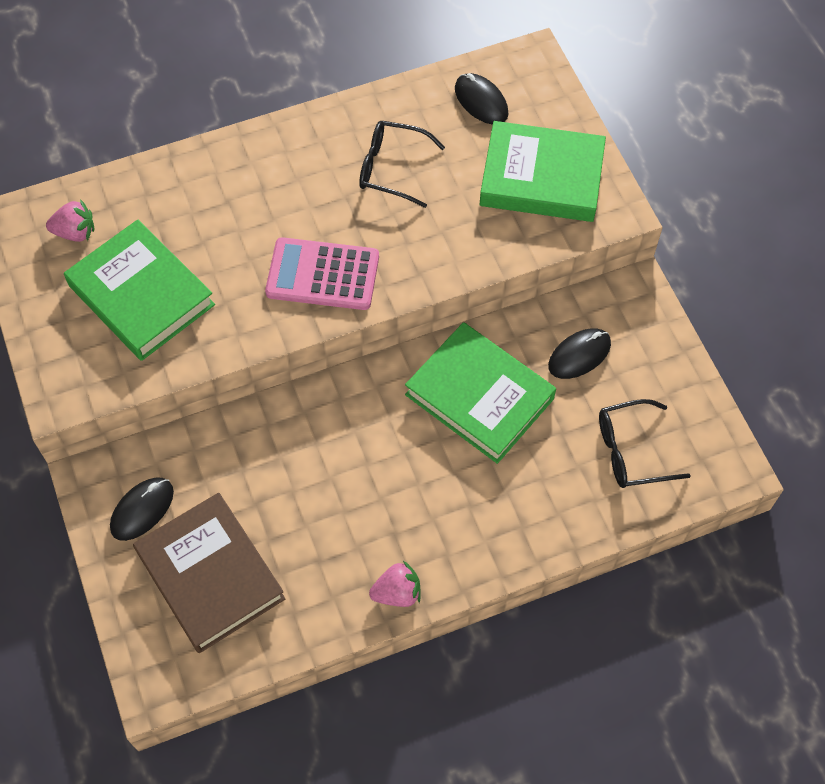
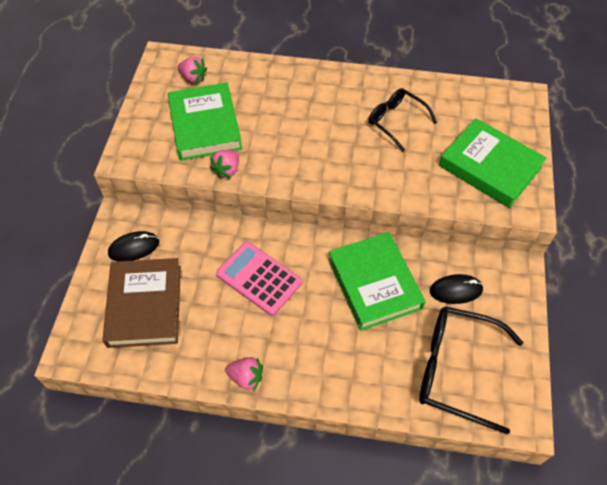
camera: 30 degrees right, 5 degrees down
(214, 343) = (227, 170): none -> pink strawberry
(322, 275) = (315, 161): pink calculator -> pink calculator (259, 278)
(481, 101) = (476, 107): black mouse -> none
(631, 451) = (455, 369): black glasses -> black glasses, size x1.61

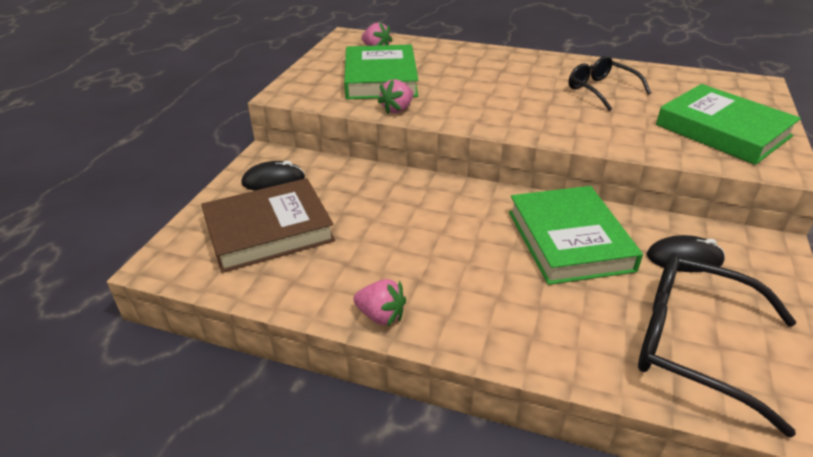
camera: 10 degrees right, 20 degrees down
(145, 305) = (269, 230): brown book -> brown book turned 60 degrees clockwise
(259, 278) = (417, 221): pink calculator -> none

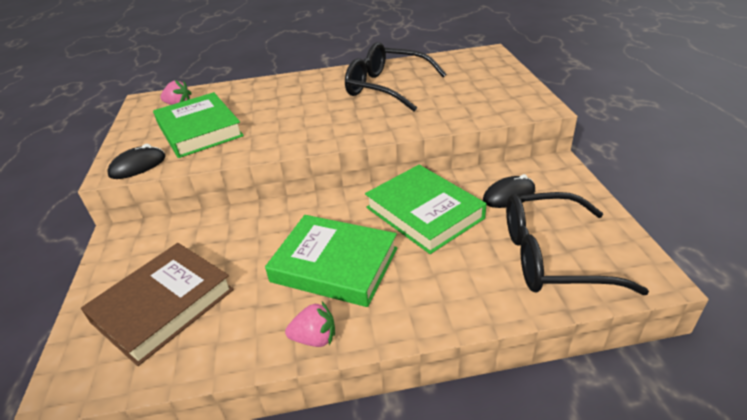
camera: 25 degrees left, 0 degrees up
(273, 181) = (140, 257): black mouse -> black mouse (138, 166)
(397, 109) = (232, 153): pink strawberry -> none
(600, 90) = (386, 87): black glasses -> black glasses, size x1.61
(722, 130) = (487, 93): green book -> green book (334, 265)

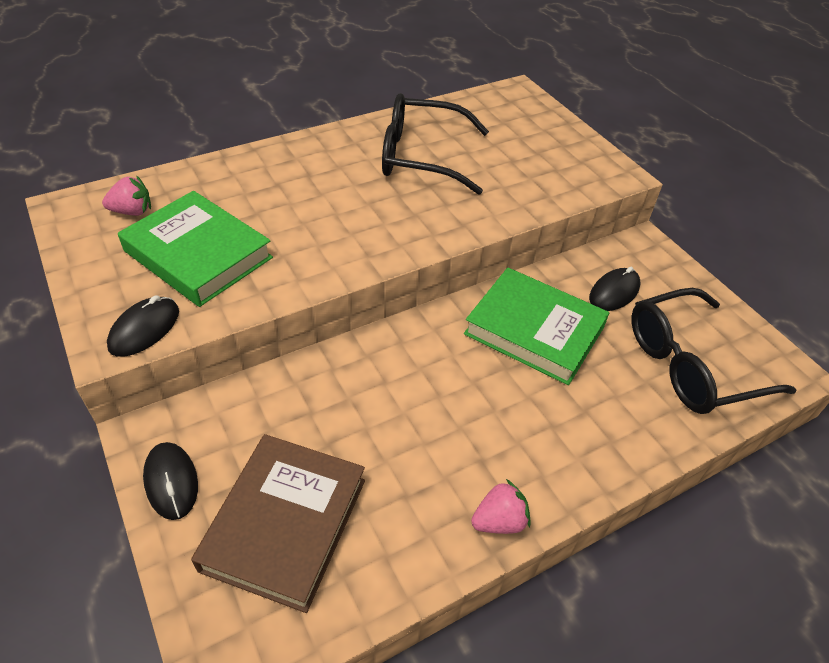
camera: 25 degrees left, 10 degrees up
(113, 265) = (171, 482): none -> black mouse
(334, 265) = (469, 421): green book -> none

